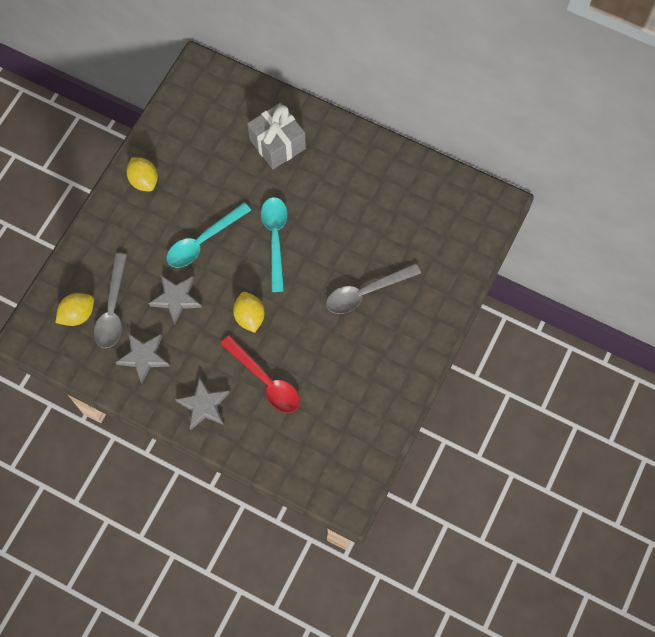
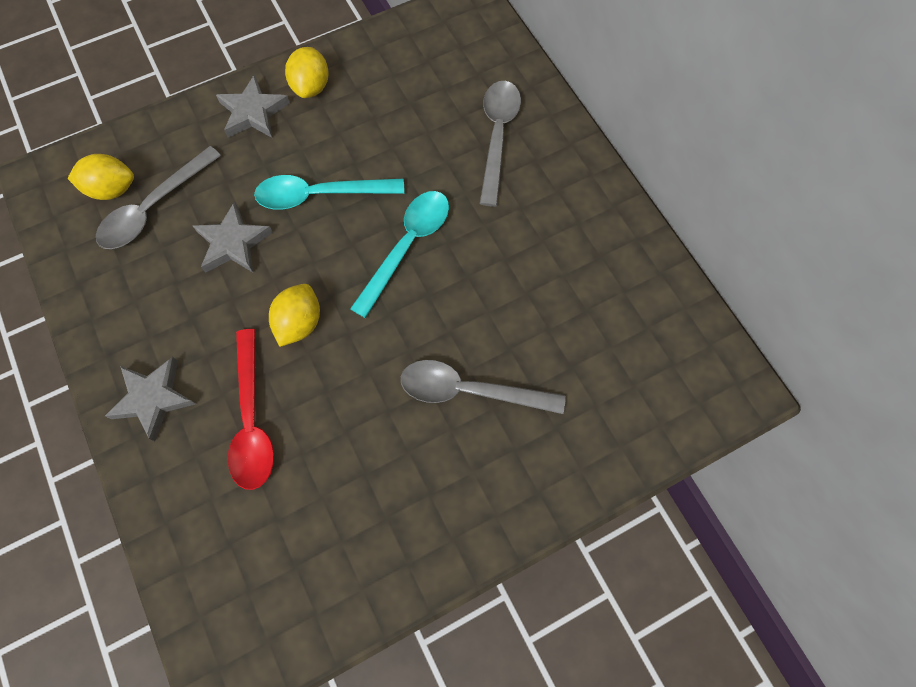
camera: 35 degrees right, 0 degrees up
(144, 357) = (138, 288): grey star -> grey star (253, 112)
(277, 144) = (497, 136): grey gift -> grey spoon

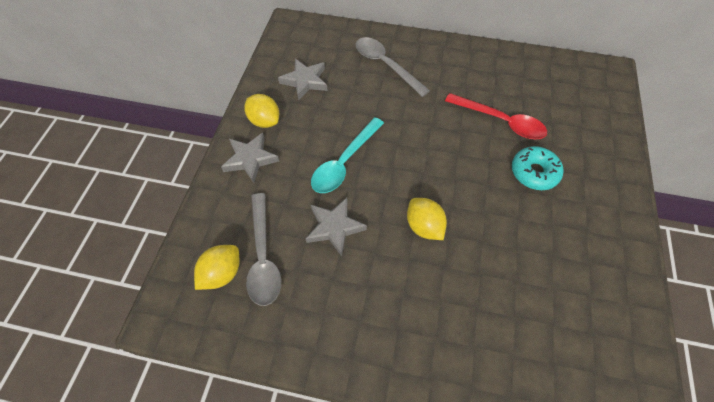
camera: 50 degrees left, 10 degrees down
(153, 398) = (411, 346): grey star -> grey star (305, 81)
(252, 420) = (472, 295): red spoon -> red spoon (500, 121)
(407, 246) = (418, 144): turquoise spoon -> none
(470, 390) = (534, 172): grey spoon -> turquoise donut

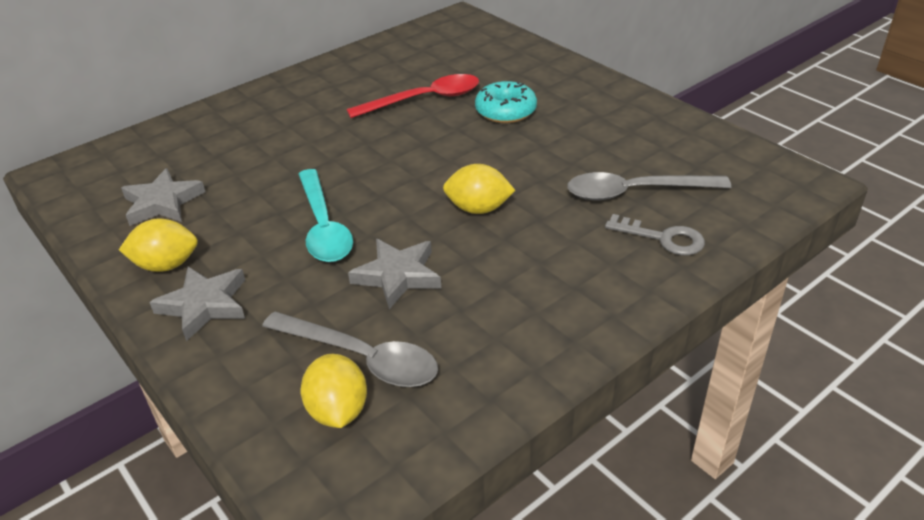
camera: 50 degrees left, 20 degrees down
(386, 65) = (242, 133): grey spoon -> grey spoon (635, 192)
(489, 356) = (663, 238): none -> grey key

